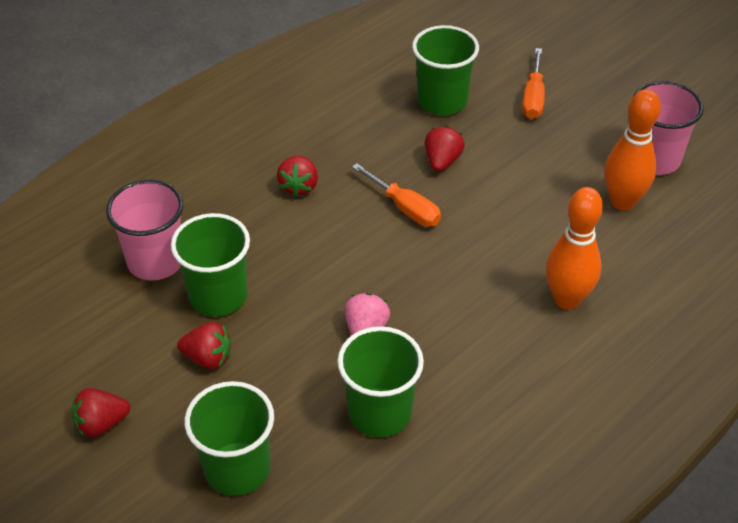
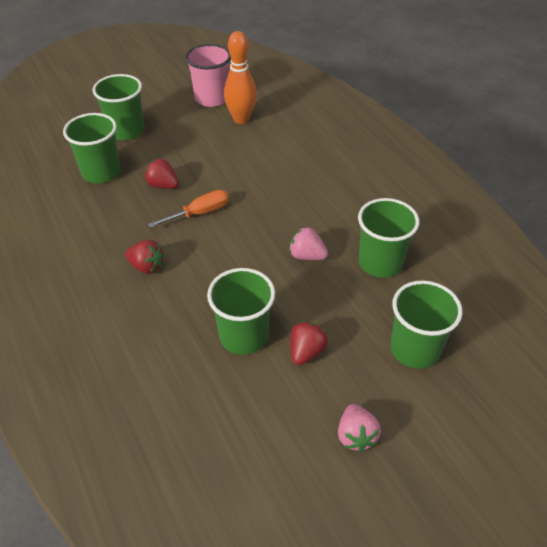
camera: 75 degrees left, 0 degrees up
(101, 424) = (356, 436): red strawberry -> pink strawberry
(156, 261) = (187, 374): pink cup -> none
(533, 97) = (126, 131): orange screwdriver -> green cup
(567, 299) = (311, 160): orange bowling pin -> none

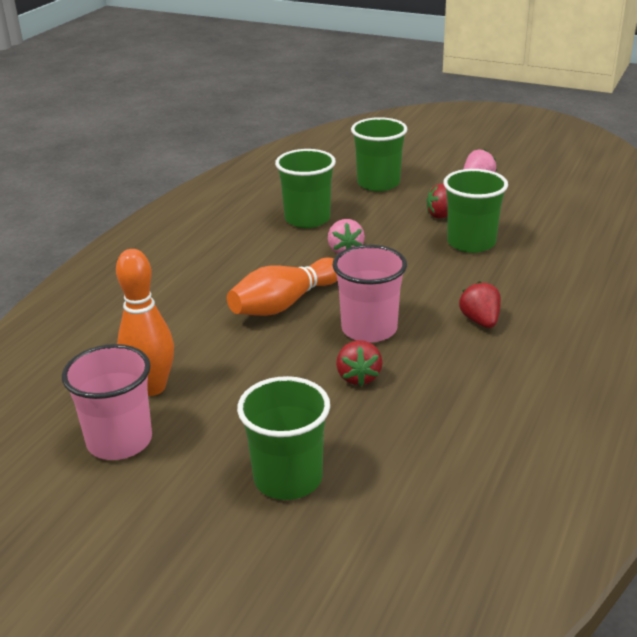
camera: 125 degrees left, 15 degrees down
(101, 172) = (399, 441): green cup -> none
(199, 213) = (369, 329): orange screwdriver -> pink cup
(267, 194) = (284, 303): none -> orange bowling pin

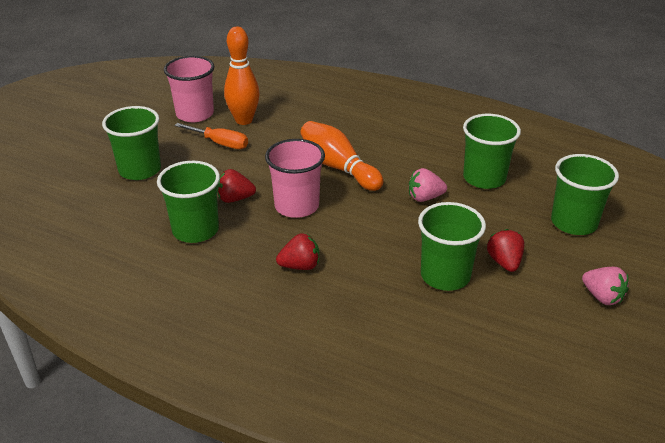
camera: 90 degrees right, 5 degrees up
(216, 404) = (220, 143): none -> orange screwdriver
(431, 402) = (195, 230): none -> green cup

